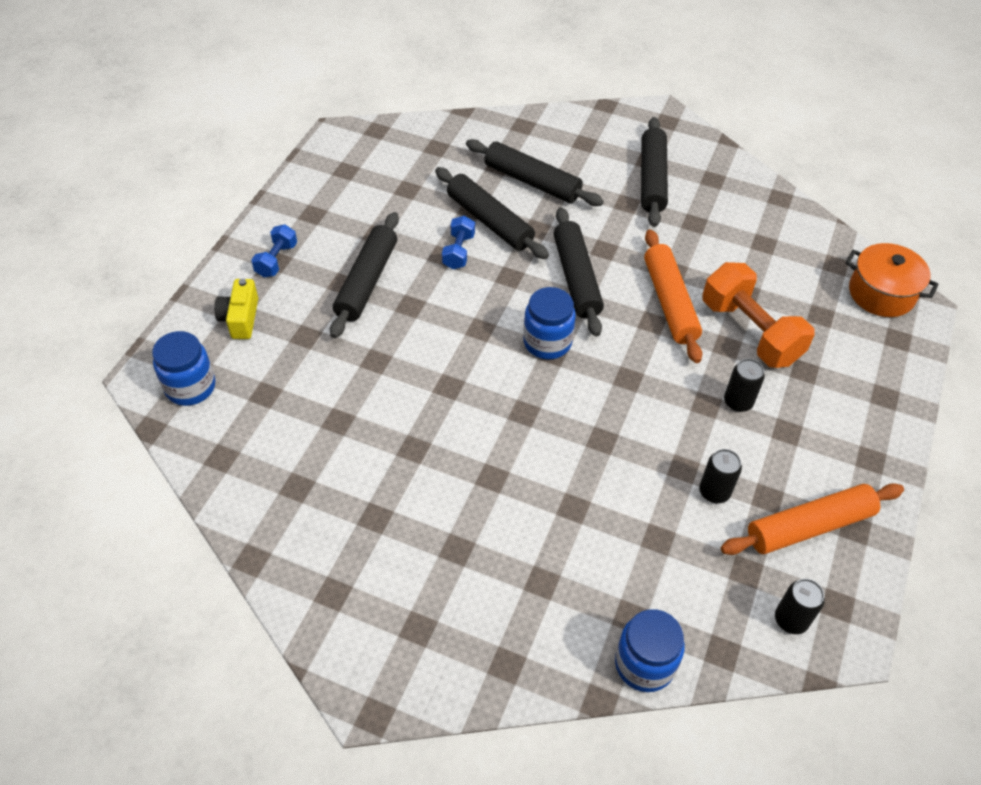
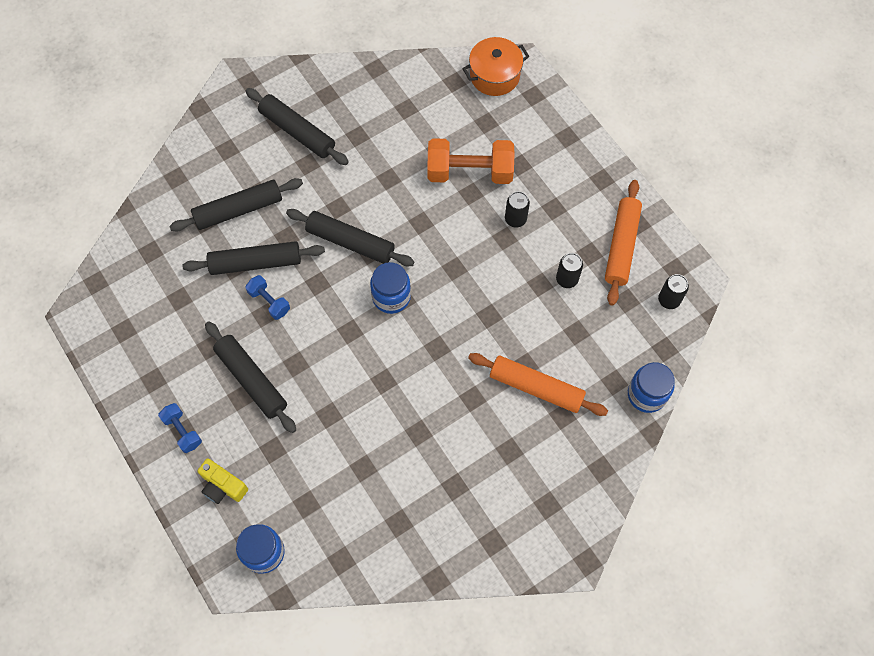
camera: 55 degrees left, 15 degrees up
(670, 302) = (413, 200): orange rolling pin -> orange rolling pin (536, 387)

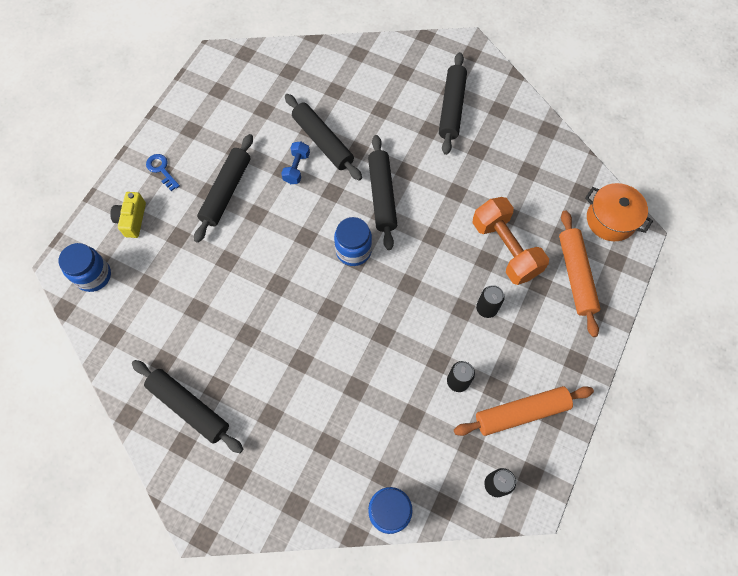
camera: 60 degrees right, 0 degrees up
(182, 431) = (161, 170): blue dumbbell -> blue key
(238, 210) = (359, 106): black rolling pin -> black rolling pin (189, 408)
(536, 387) = (340, 408): orange rolling pin -> orange rolling pin (576, 275)

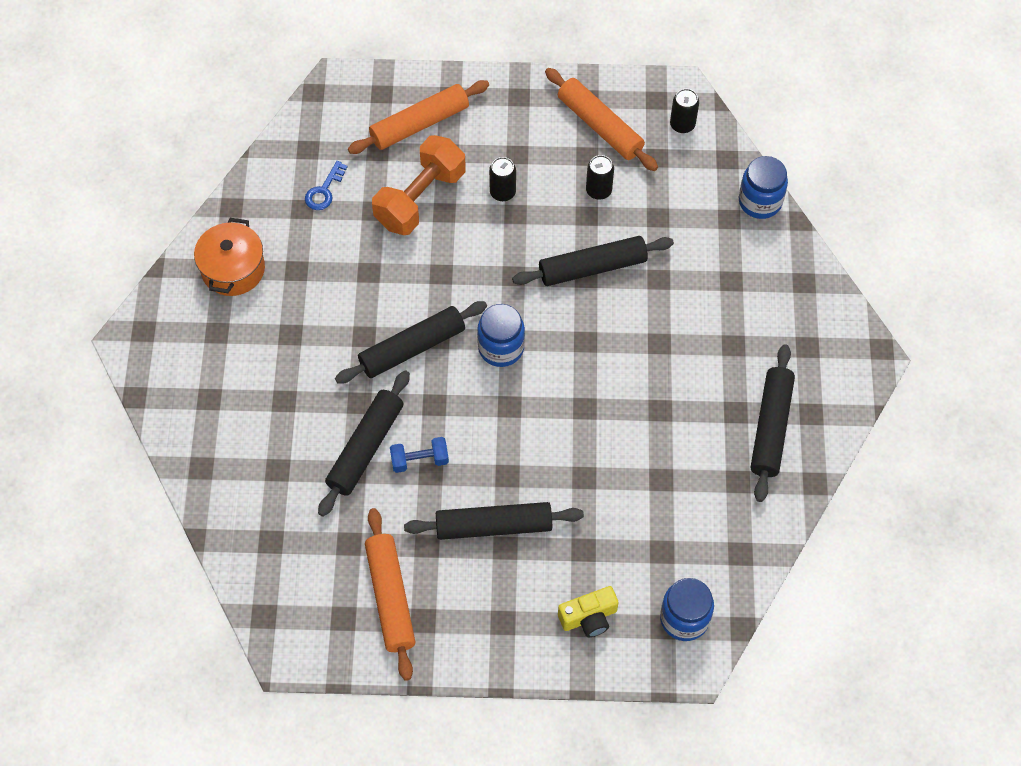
camera: 115 degrees left, 5 degrees down
(161, 170) = (501, 623): blue key -> blue key (324, 191)
(216, 118) = (390, 597): none -> orange rolling pin
(452, 108) = (244, 321): black rolling pin -> black rolling pin (592, 267)
(610, 220) = (331, 111): orange pot -> orange pot (233, 269)

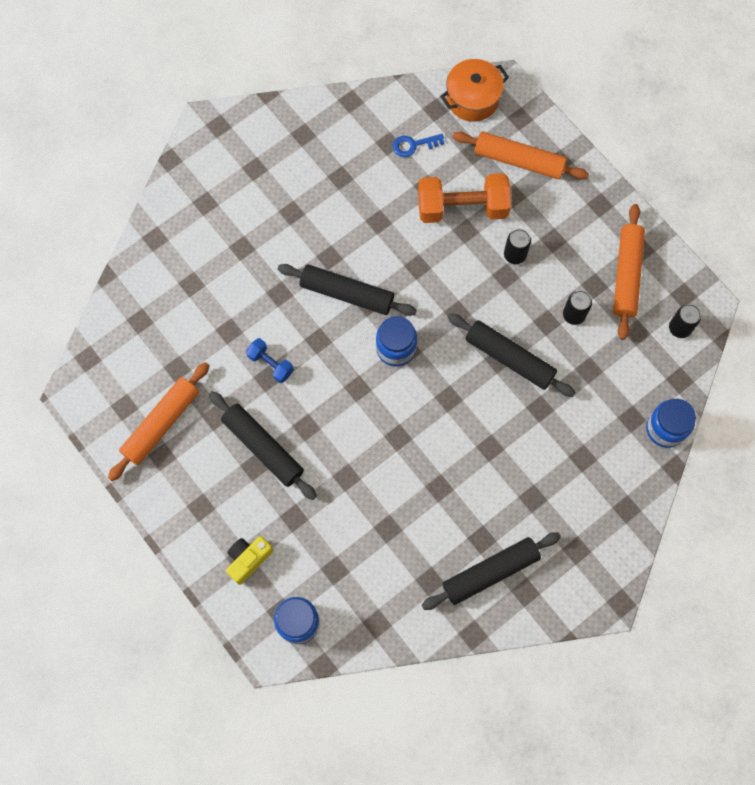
camera: 50 degrees right, 10 degrees up
(233, 269) = (307, 140): orange pot -> orange pot (472, 99)
(365, 447) = (251, 324): black rolling pin -> none
(589, 617) = (248, 559): yellow camera -> yellow camera turned 105 degrees clockwise

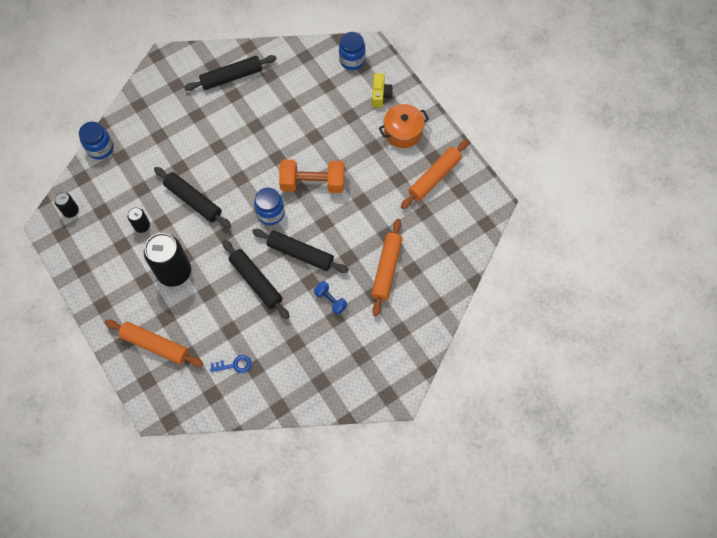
camera: 175 degrees left, 5 degrees down
(248, 559) = (380, 95): yellow camera -> yellow camera turned 45 degrees counterclockwise
(263, 447) = (367, 158): black rolling pin -> black rolling pin (256, 281)
(270, 364) = (358, 210): blue dumbbell -> blue dumbbell (330, 300)
(462, 207) = (206, 311): orange dumbbell -> orange dumbbell (313, 183)
(472, 99) = (181, 401): orange pot -> orange pot (403, 132)
(515, 255) = (174, 272): black can -> black can, size x2.07
(626, 275) = (97, 251): orange rolling pin -> orange rolling pin (387, 269)

